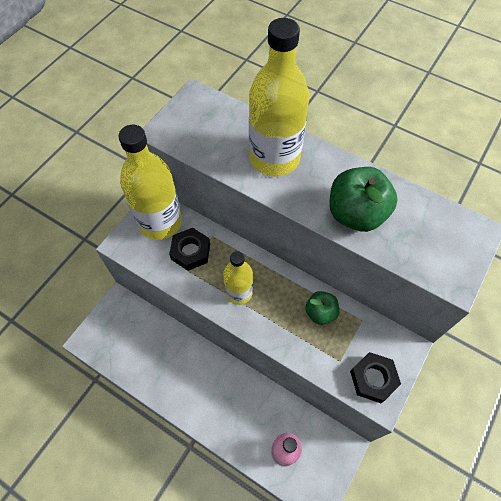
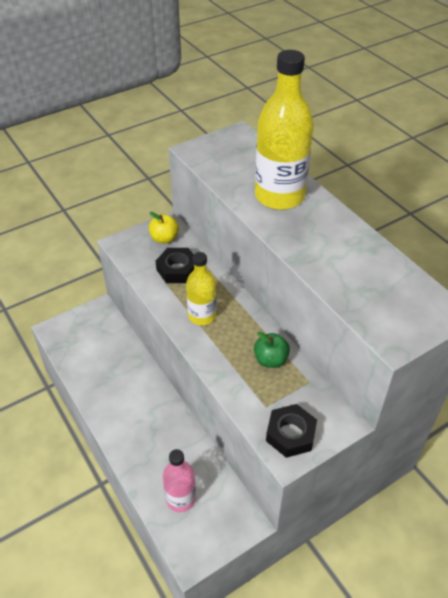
camera: 25 degrees right, 15 degrees down
(160, 222) = (164, 238): yellow bottle -> yellow apple
(356, 214) = (329, 259): green apple -> none

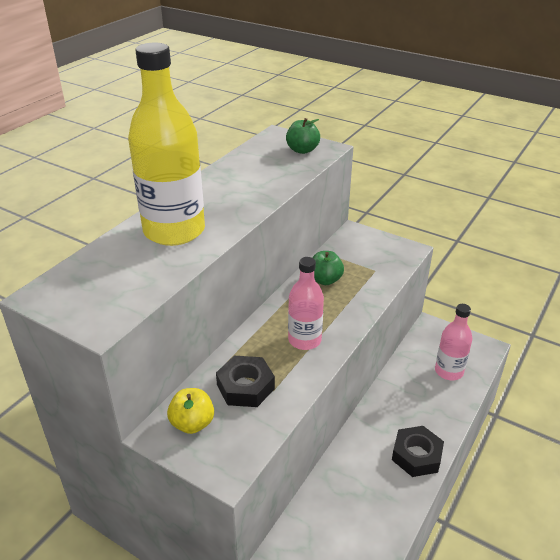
camera: 115 degrees left, 10 degrees down
(202, 316) = (304, 340): yellow bottle -> pink bottle
(290, 434) = (388, 252): black nut -> black nut (416, 455)
(395, 318) = (302, 150): none -> green apple

